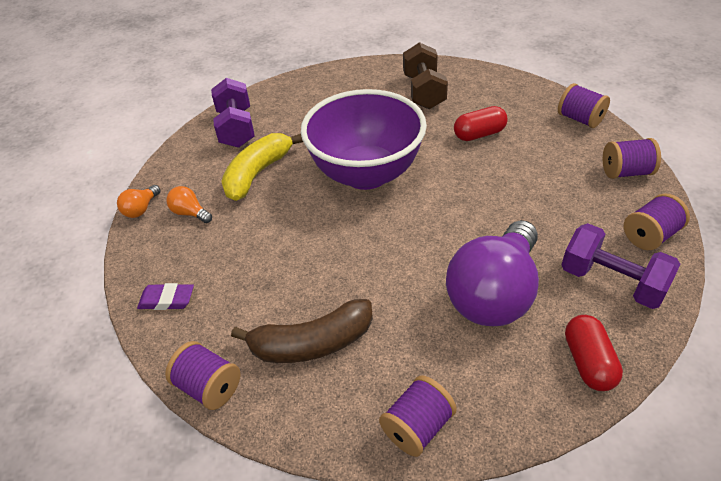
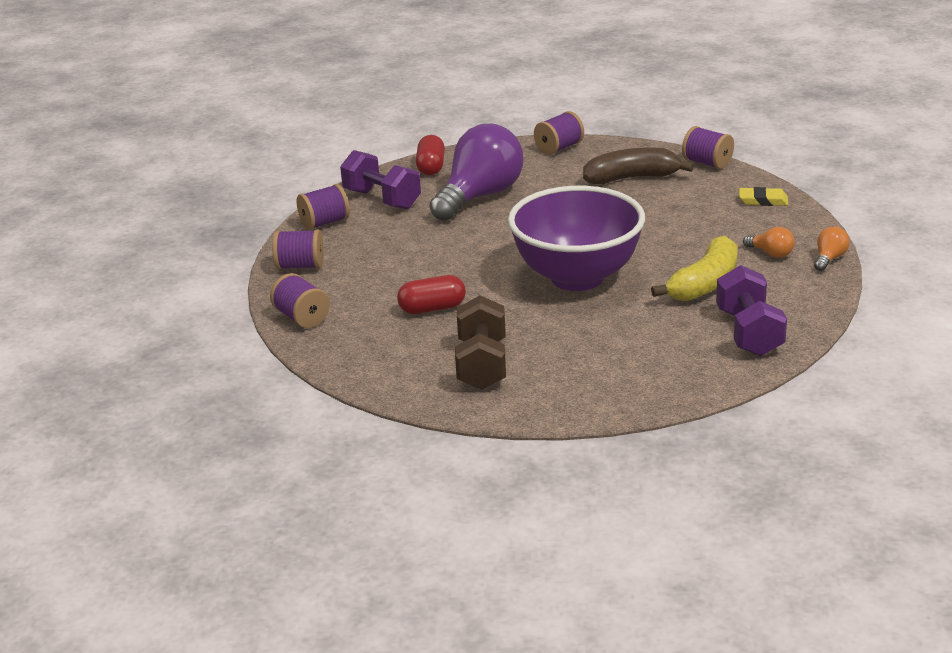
camera: 175 degrees left, 15 degrees down
(167, 299) = (763, 200): purple eraser -> yellow eraser

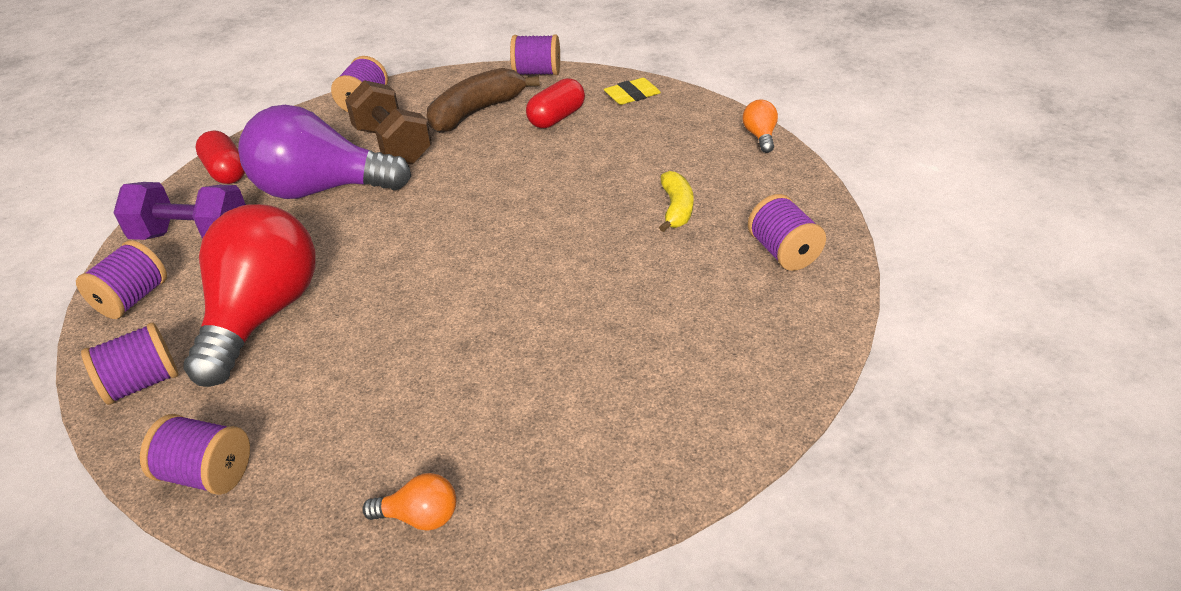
camera: 35 degrees left, 10 degrees up
(387, 255) = (263, 315): none -> red light bulb
(432, 308) = (392, 373): red capsule -> red capsule (556, 118)
(480, 196) = (321, 190): purple light bulb -> purple light bulb turned 90 degrees counterclockwise
(482, 365) = (535, 435): brown dumbbell -> brown dumbbell (393, 145)
(577, 277) = (533, 254): purple bowl -> none
(705, 283) = (676, 209): yellow banana -> yellow banana, size x0.60
(749, 333) = (783, 252): purple dumbbell -> purple spool
(771, 254) = (702, 150): orange light bulb -> orange light bulb (420, 517)

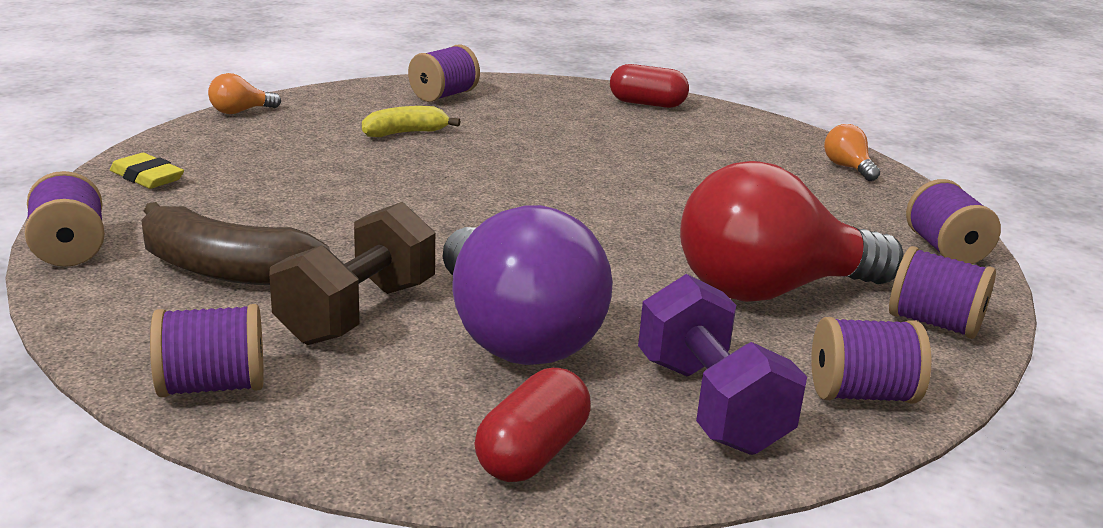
camera: 120 degrees left, 15 degrees down
(556, 118) = (227, 212): red capsule -> red capsule (647, 104)

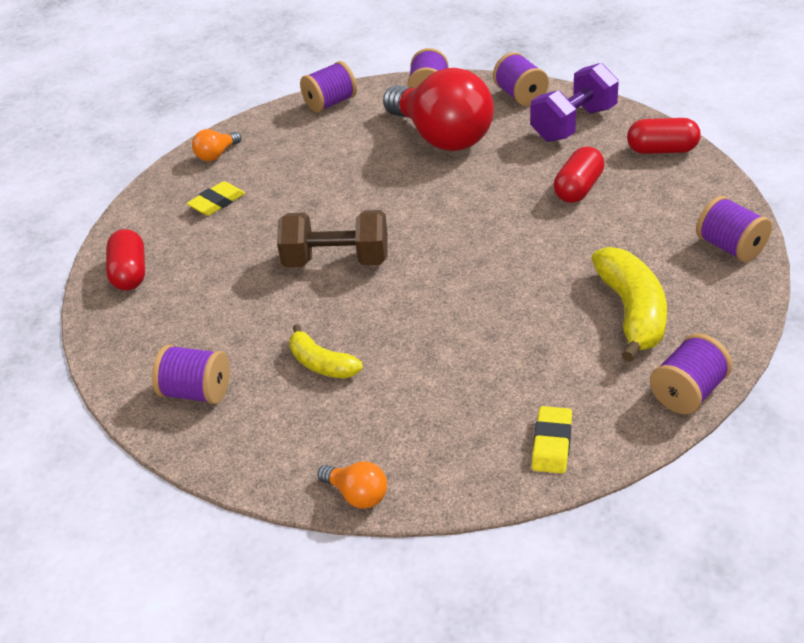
camera: 110 degrees left, 15 degrees up
(225, 270) = (632, 312): brown banana -> yellow banana
(357, 312) = (616, 242): brown dumbbell -> brown dumbbell (336, 261)
(514, 335) = (578, 189): purple light bulb -> red capsule
(737, 150) = (217, 202): none -> yellow eraser

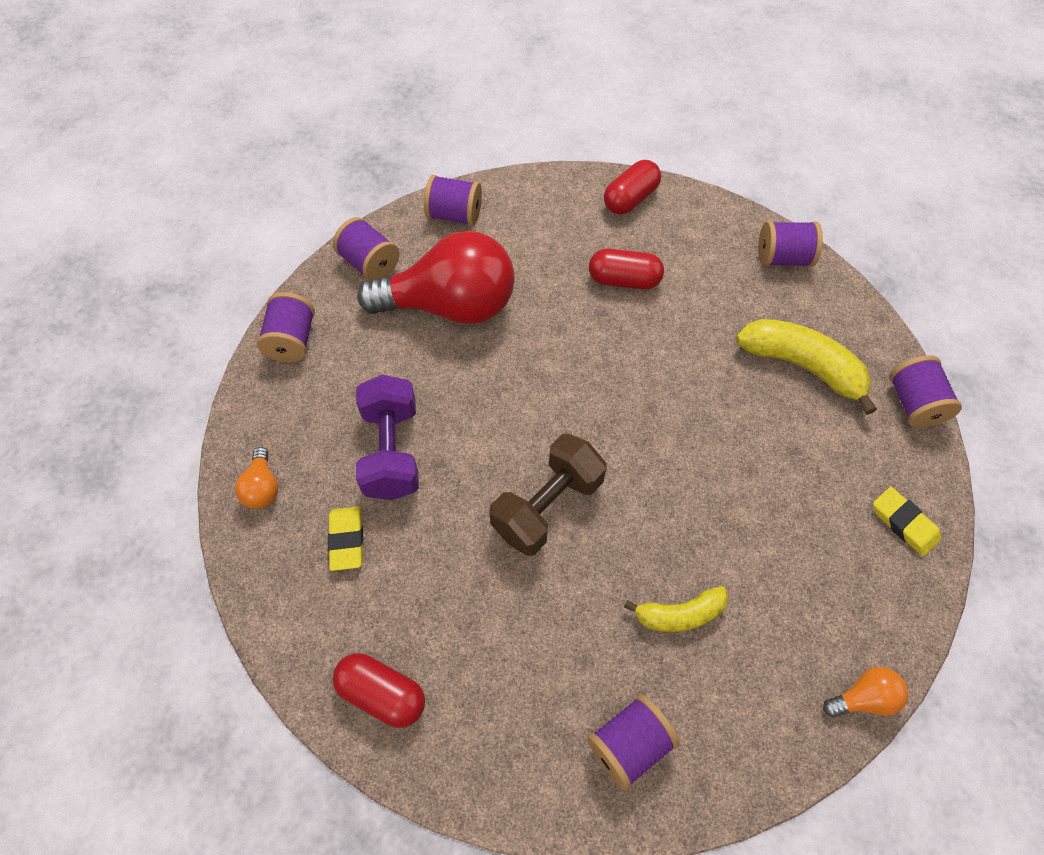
camera: 55 degrees left, 20 degrees up
(574, 124) = (536, 217): purple dumbbell -> purple dumbbell (392, 451)
(578, 189) = (624, 280): red capsule -> red capsule turned 60 degrees counterclockwise

